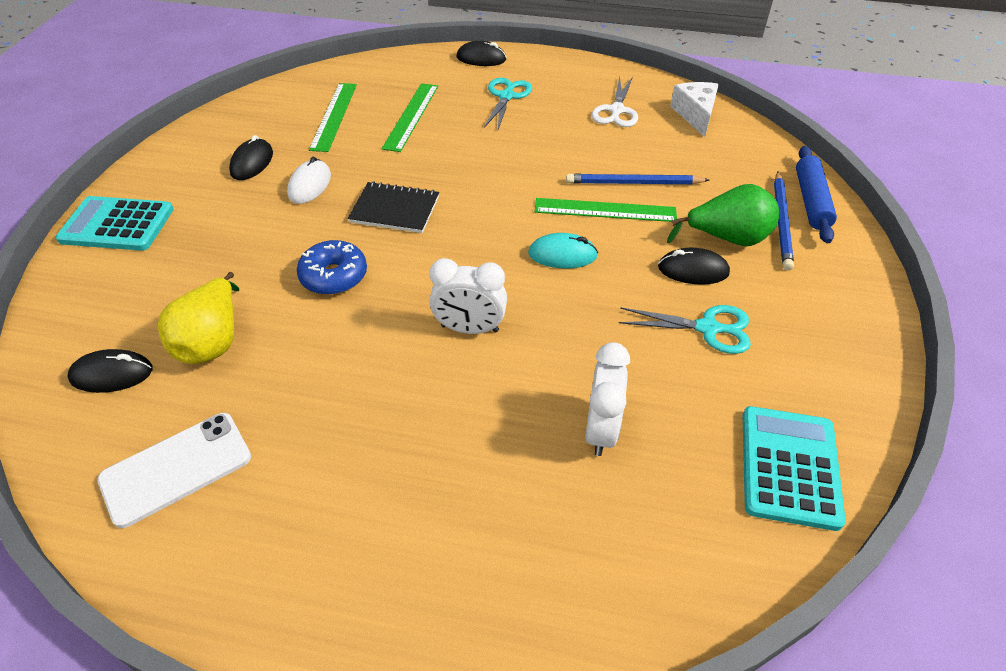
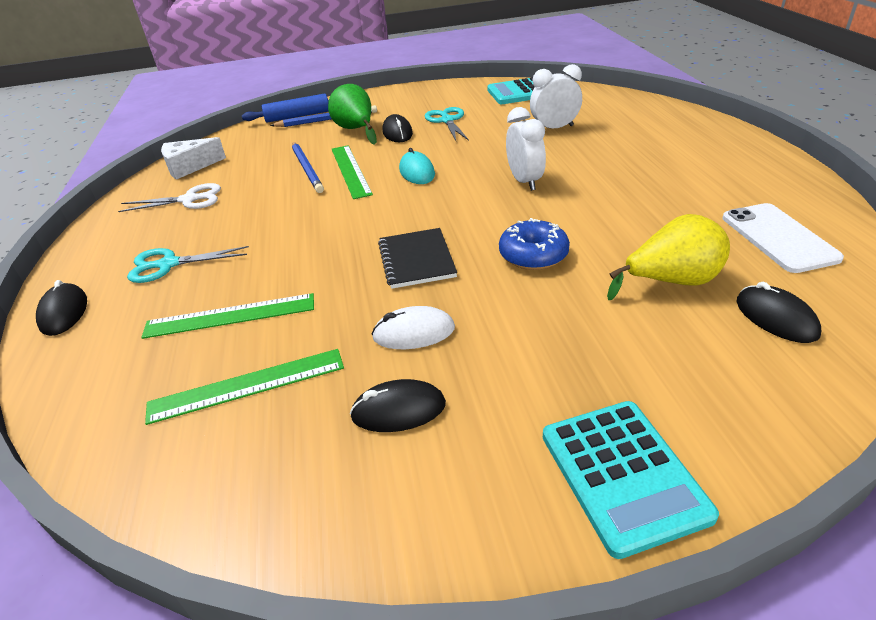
camera: 110 degrees left, 10 degrees down
(176, 468) = (778, 237): white phone -> white phone turned 45 degrees clockwise

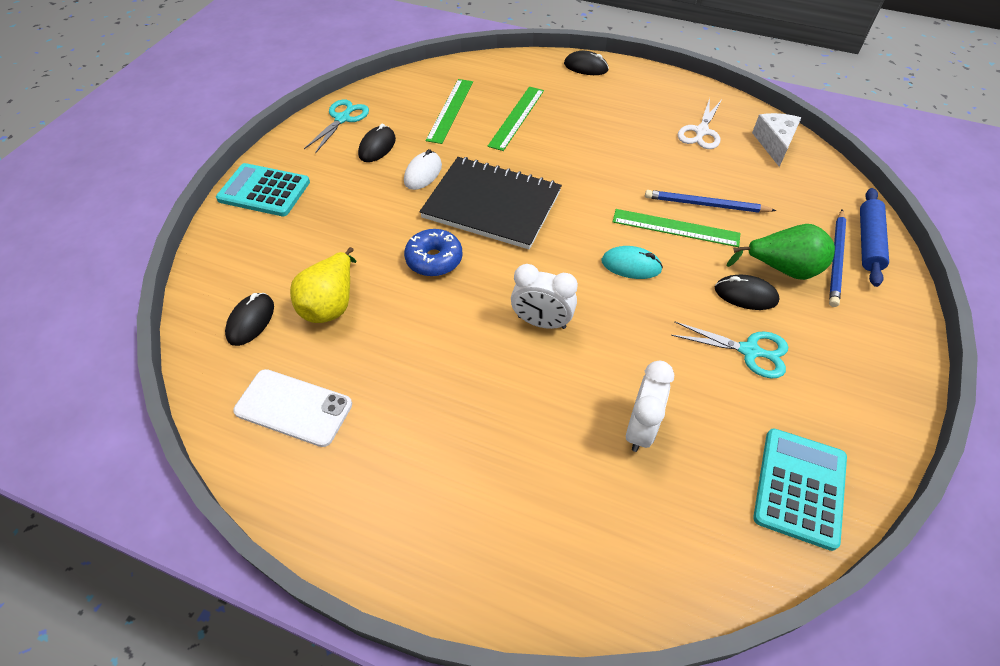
camera: 120 degrees right, 15 degrees up
(168, 264) = (603, 107): turquoise scissors -> turquoise scissors (342, 118)
(416, 260) = (492, 205): black notebook -> black notebook, size x1.76
(776, 318) = (251, 321): black mouse -> black mouse turned 75 degrees counterclockwise

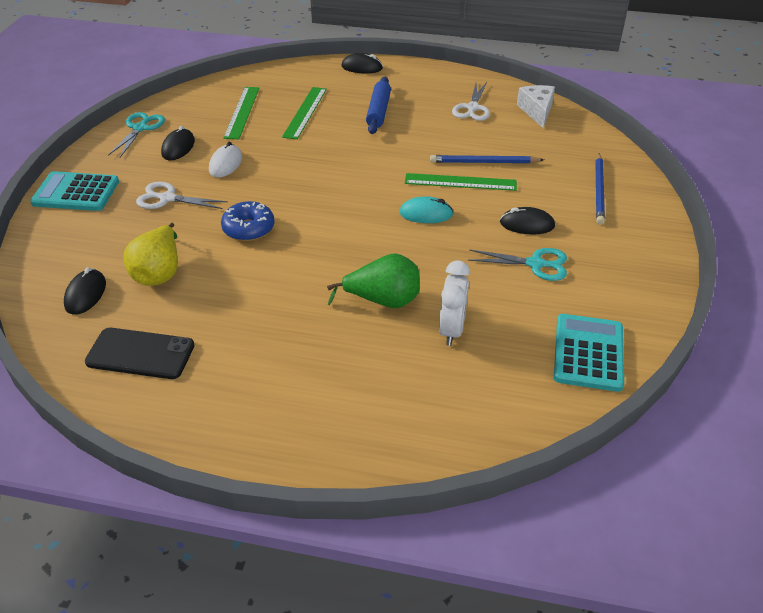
camera: 10 degrees left, 10 degrees down
(293, 407) = (140, 354): white phone -> black phone
(355, 210) = (167, 198): none -> white scissors
(492, 205) = (294, 181): black notebook -> none
(541, 322) = (354, 264): white clock -> none
(782, 269) = (555, 202): green pear -> green pear (383, 301)
(868, 242) = (624, 175): blue rolling pin -> blue rolling pin (378, 111)

